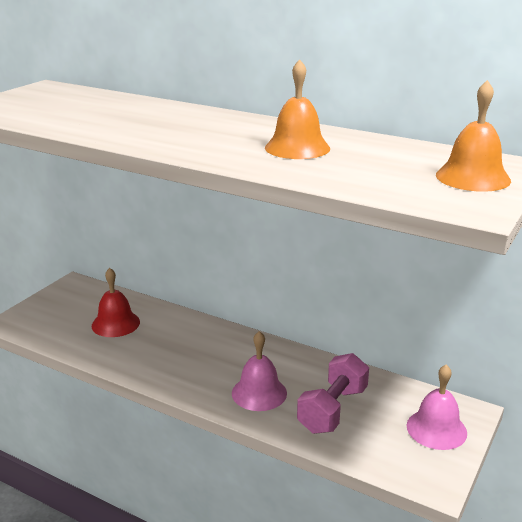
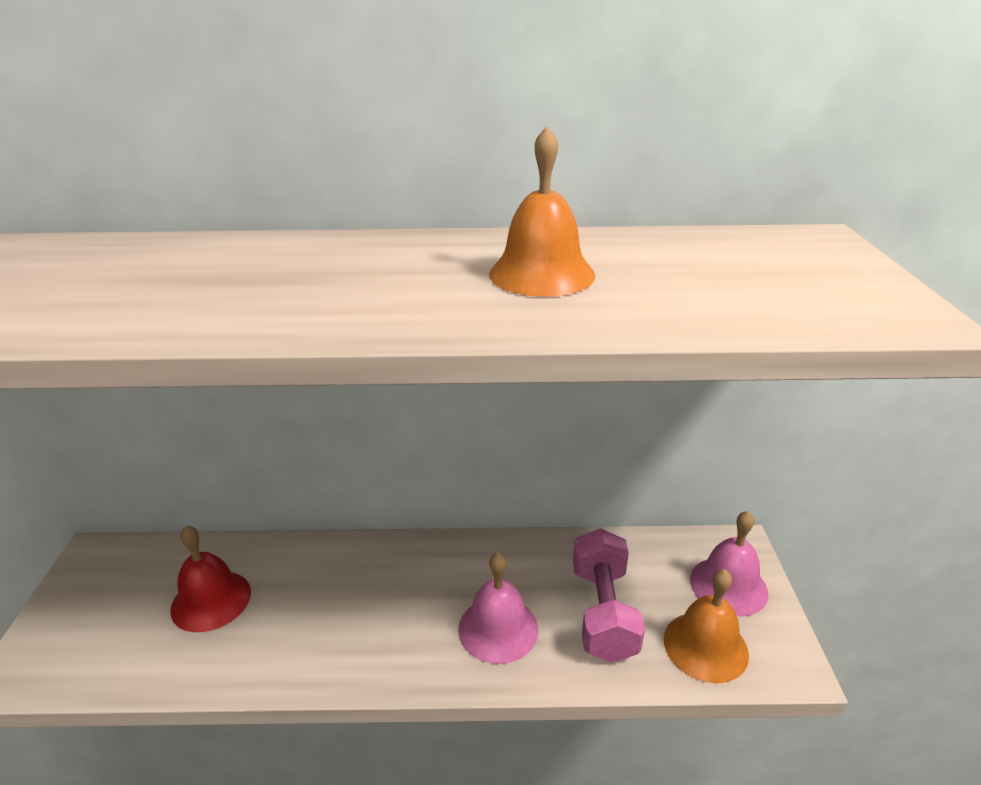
camera: 30 degrees left, 5 degrees up
(473, 177) = (819, 267): orange bell -> orange bell (705, 646)

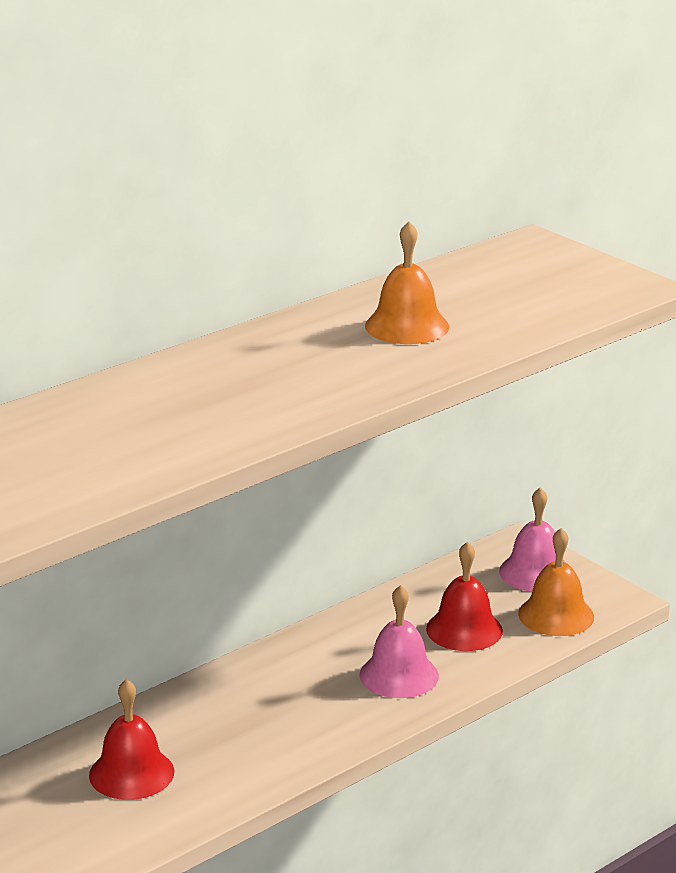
camera: 40 degrees left, 5 degrees down
(603, 612) = (464, 629): pink dumbbell -> red bell

